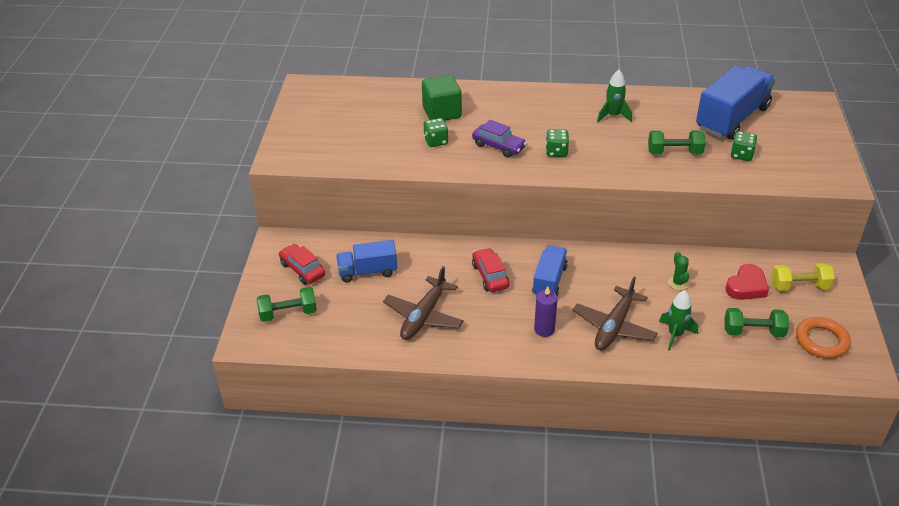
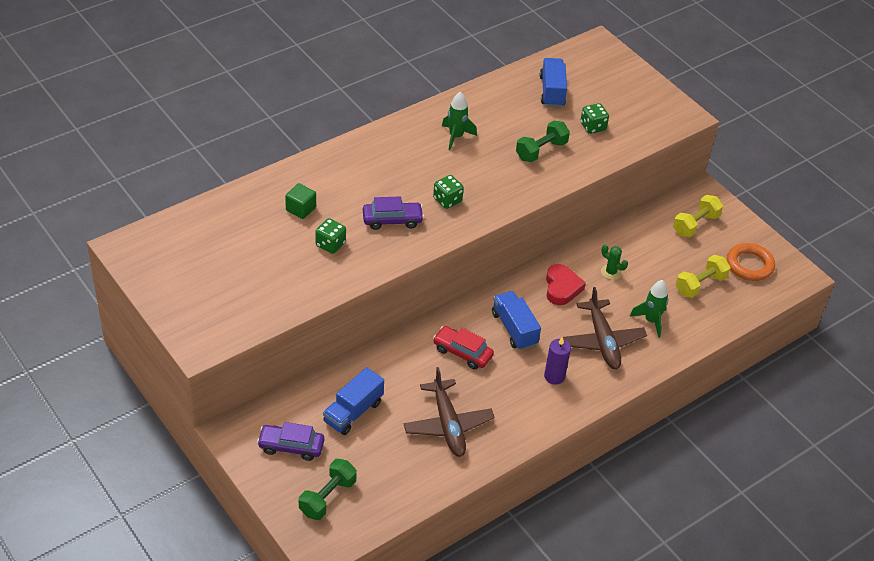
camera: 45 degrees left, 5 degrees up
(302, 270) = (291, 447): red car -> purple car
(442, 112) = (301, 209): green cube -> green cube, size x0.60
(732, 118) = (552, 91): blue truck -> blue truck, size x0.59
(746, 286) = (661, 246): red heart -> red heart (562, 288)
(753, 332) = (700, 285): green dumbbell -> yellow dumbbell

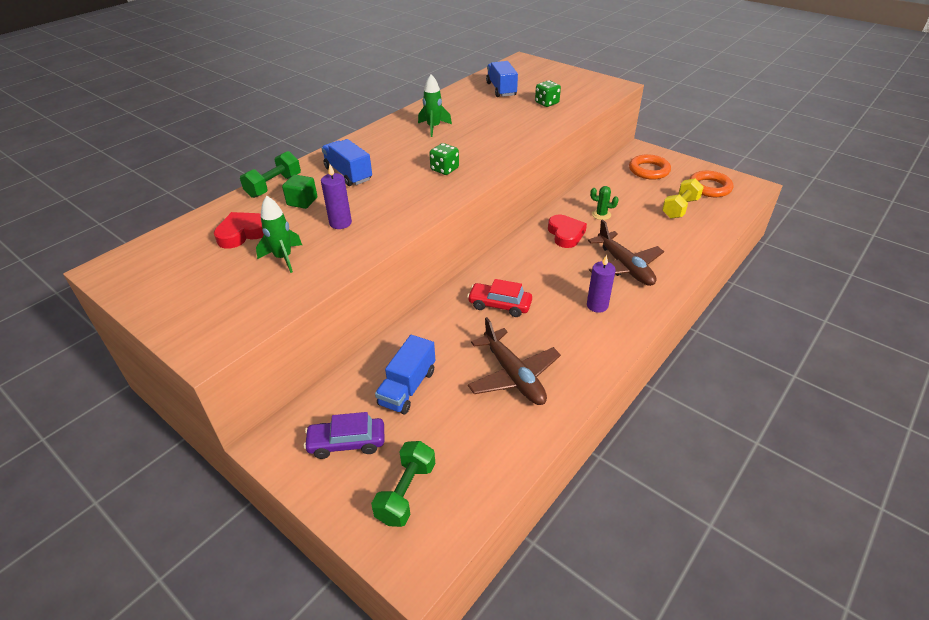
camera: 10 degrees left, 5 degrees down
(241, 235) = (243, 233): none -> red heart
(330, 244) = (340, 223): green dice -> purple candle
(392, 220) = (397, 193): purple car -> none
(514, 329) = (539, 274): blue truck -> blue truck (348, 174)
(541, 151) = (512, 124): green dumbbell -> green dumbbell (274, 186)
(651, 321) = (657, 242): green rocket -> green rocket (283, 258)
(695, 224) = (649, 170): yellow dumbbell -> orange ring

